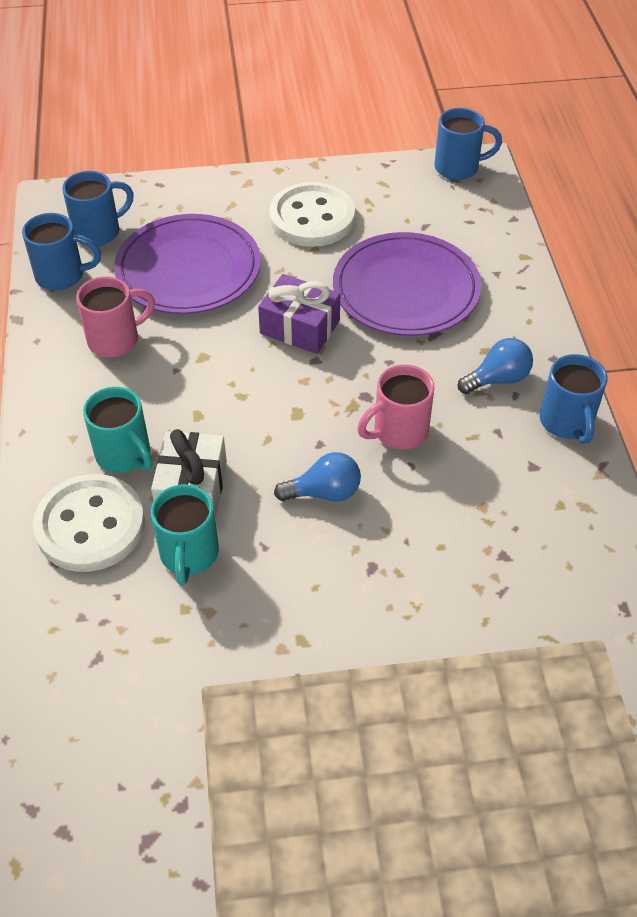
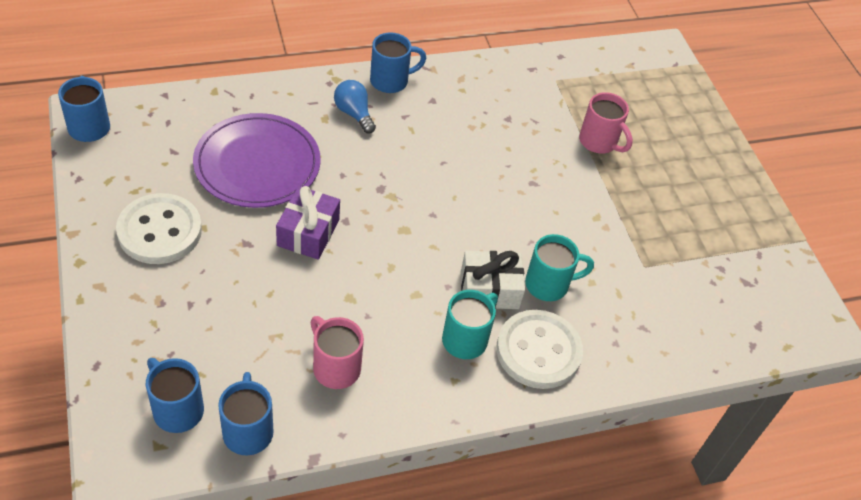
camera: 105 degrees left, 0 degrees up
(188, 269) = (235, 322): purple plate -> none
(324, 492) = (477, 210): blue light bulb -> none
(398, 431) = (413, 169): pink mug -> pink mug (599, 142)

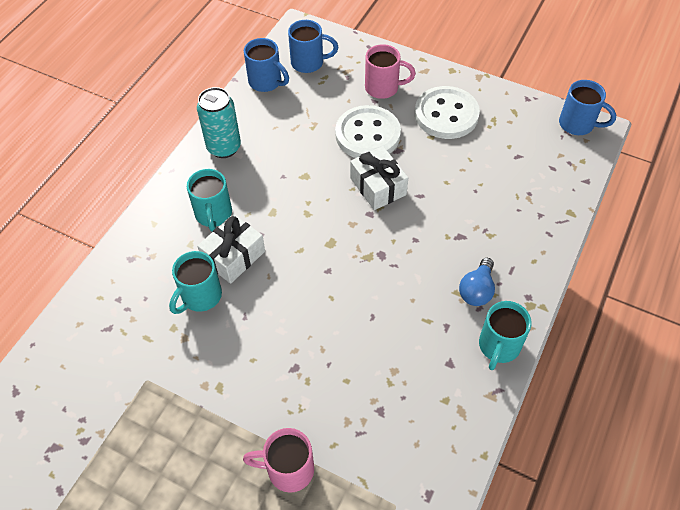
camera: 140 degrees right, 5 degrees up
(257, 164) = (467, 195): purple plate -> none
(308, 232) = (378, 186): purple gift -> white gift
(335, 367) = (264, 139): pink mug -> pink mug (383, 88)
(354, 113) = (476, 290): blue light bulb -> blue light bulb turned 105 degrees clockwise
(381, 396) = (224, 147): none -> turquoise can
(391, 81) = (498, 347): blue mug -> turquoise mug
(538, 351) = (163, 247): white button -> white button (367, 135)

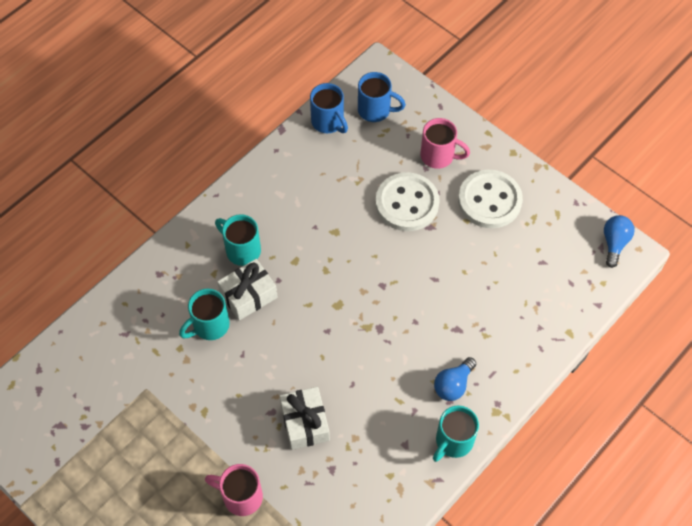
camera: 15 degrees right, 5 degrees up
(213, 215) = (242, 250): turquoise mug -> turquoise mug turned 120 degrees clockwise
(224, 147) = (269, 183): turquoise can -> none
(378, 186) = (399, 260): white gift -> white gift (305, 423)
(578, 124) = (614, 243): blue mug -> blue light bulb

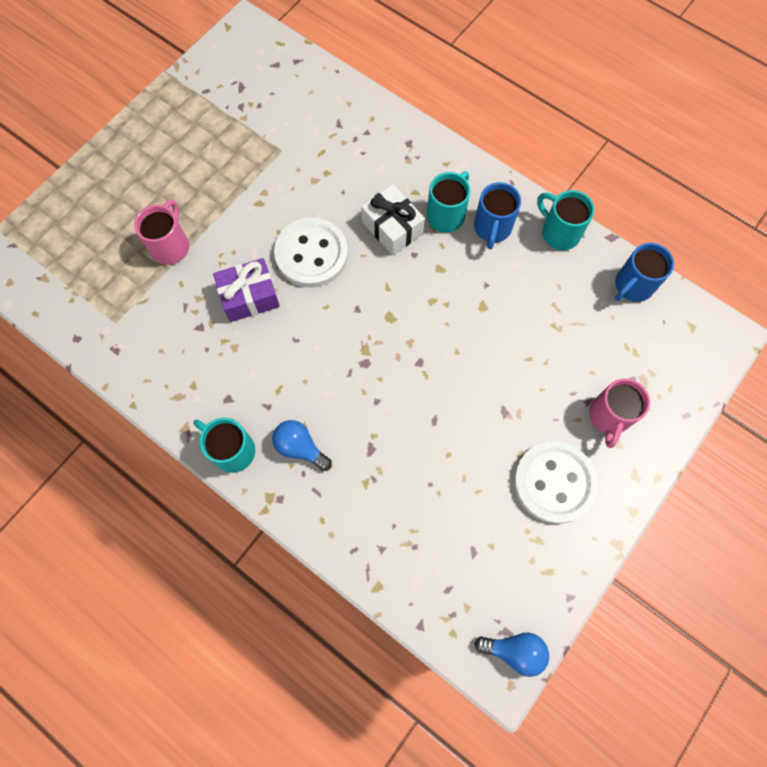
camera: 85 degrees right, 10 degrees up
(209, 326) = (353, 196): turquoise mug -> turquoise mug (559, 232)
(305, 423) = (249, 297): white gift -> purple gift
(375, 110) = (662, 338): blue mug -> blue mug (492, 228)
(407, 203) = (533, 383): white button -> white button (311, 254)

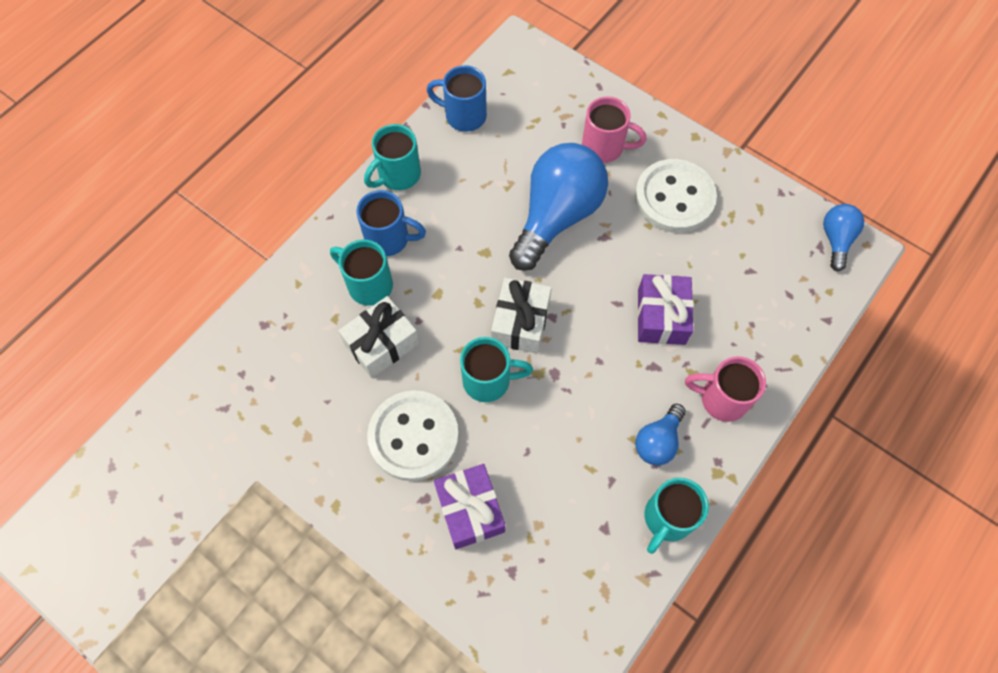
camera: 90 degrees left, 5 degrees down
(171, 246) = (393, 621): pink mug -> pink mug (721, 399)
(358, 310) = (489, 380): none -> turquoise mug
(413, 335) = (520, 322): none -> white gift
(421, 459) = (661, 316): none -> purple gift
(525, 369) = (557, 216): none -> blue light bulb
(632, 286) = (463, 115): blue mug -> blue mug turned 150 degrees clockwise

